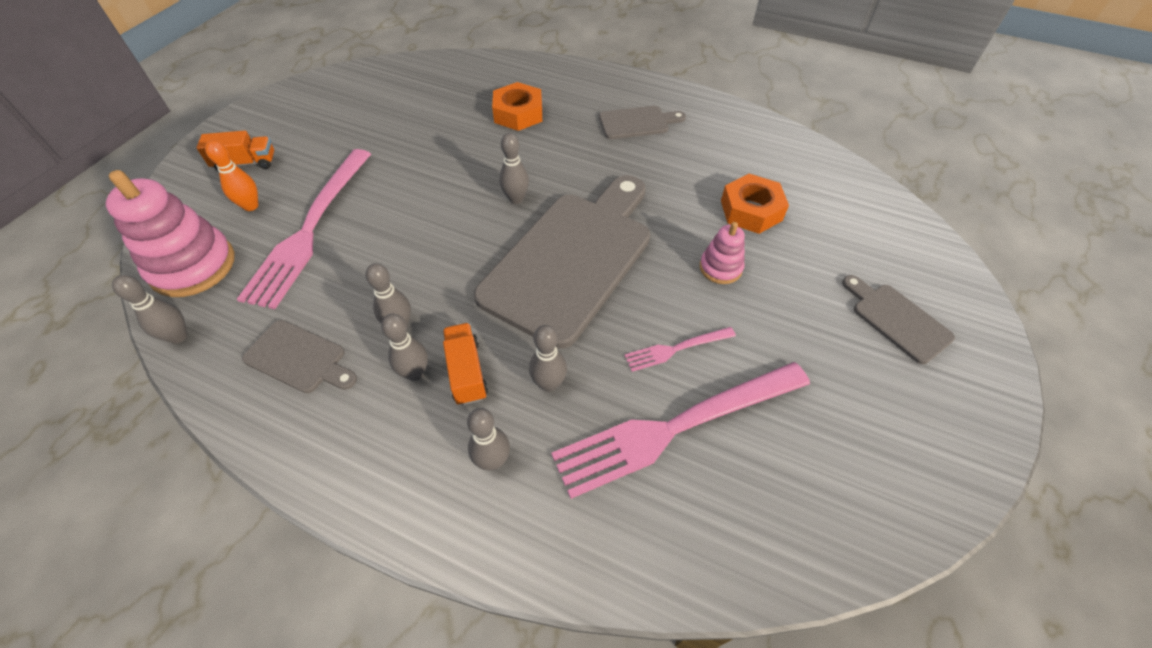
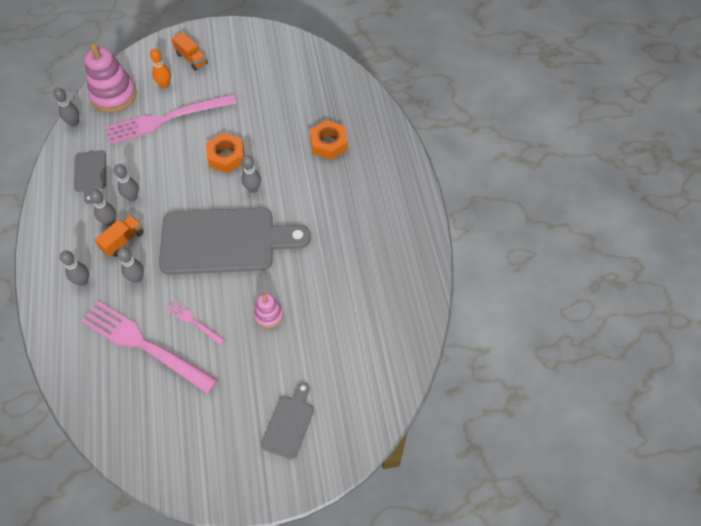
camera: 55 degrees right, 5 degrees up
(637, 123) = (370, 208): grey cutting board -> none
(751, 210) = (331, 309): orange nut -> orange nut (226, 157)

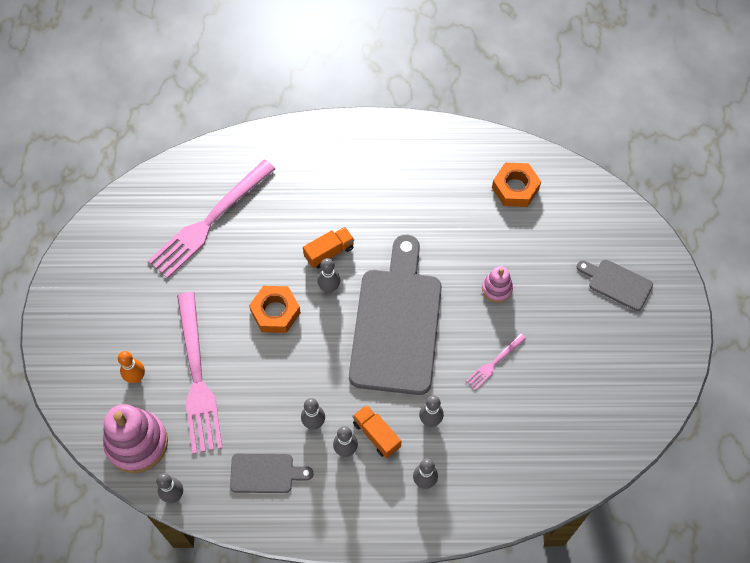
camera: 80 degrees left, 5 degrees up
(144, 345) = (515, 415): pink fork -> pink fork (209, 221)
(191, 59) = (98, 341): orange truck -> orange truck (329, 252)
(329, 144) = (281, 201): orange nut -> orange nut (515, 188)

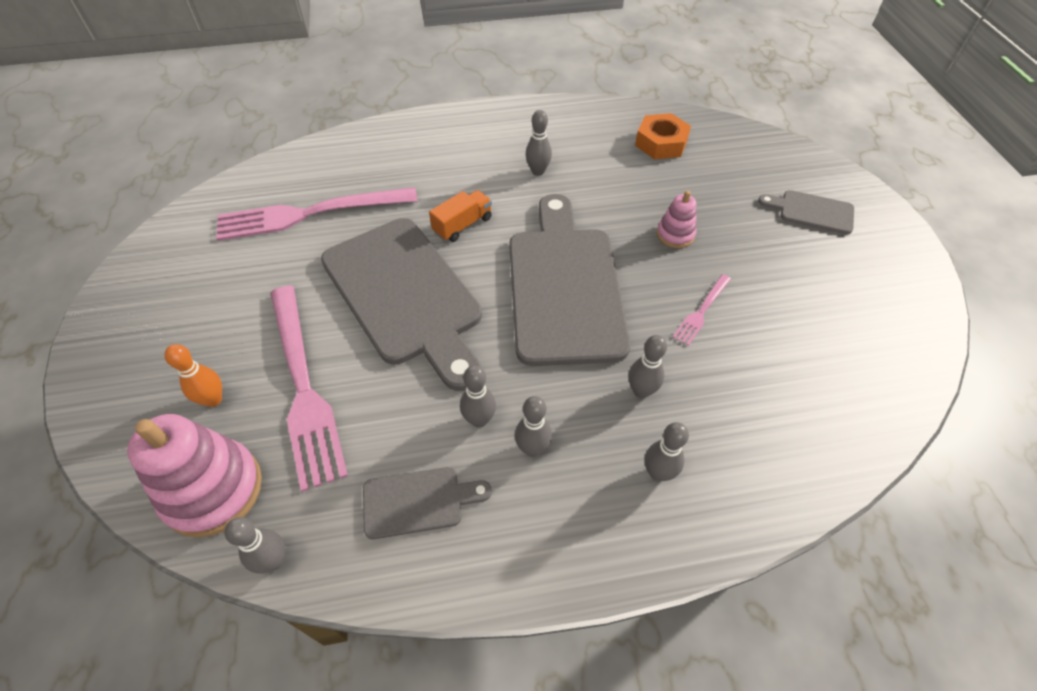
camera: 10 degrees left, 10 degrees down
(209, 221) = (310, 214): pink fork -> pink fork turned 45 degrees clockwise
(275, 312) = (404, 295): orange nut -> grey cutting board
(329, 288) = (470, 260): grey bowling pin -> grey bowling pin (538, 171)
(376, 435) = (572, 421): orange truck -> none

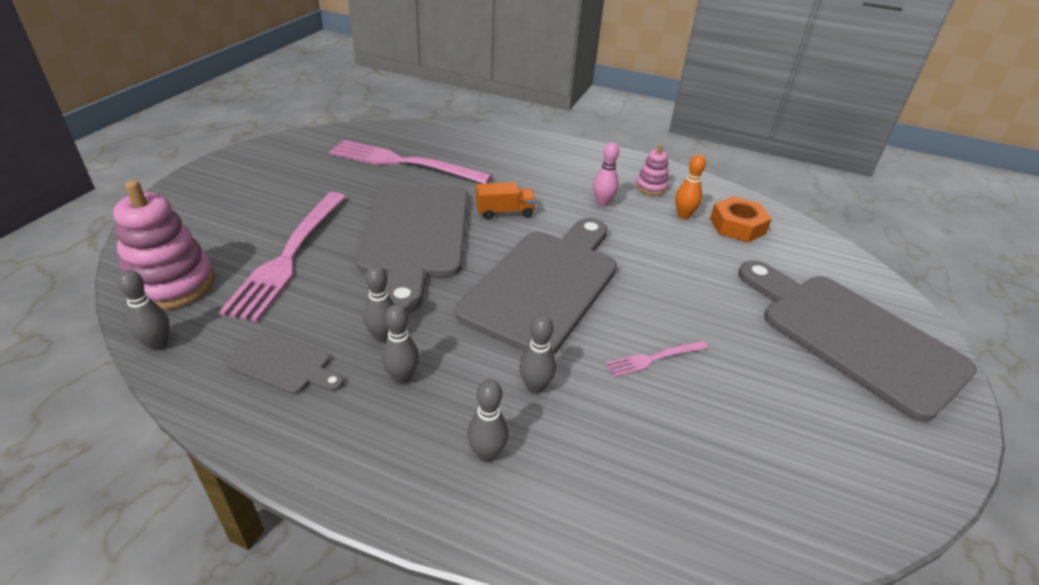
camera: 30 degrees right, 15 degrees down
(213, 399) = (229, 236): orange bowling pin -> orange bowling pin (683, 215)
(538, 171) = (602, 203): grey bowling pin -> pink bowling pin
(675, 234) = (685, 293): pink stacking toy -> pink stacking toy (651, 187)
(812, 212) = (853, 337): grey cutting board -> grey cutting board, size x2.19

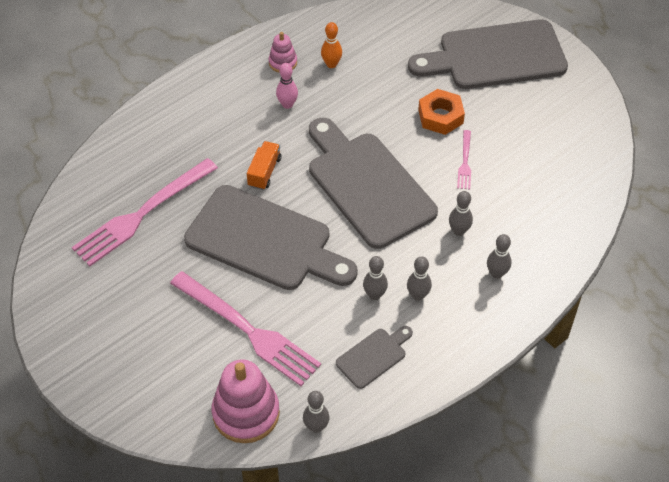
camera: 60 degrees left, 15 degrees up
(737, 226) = (362, 41): orange nut -> orange nut (440, 116)

